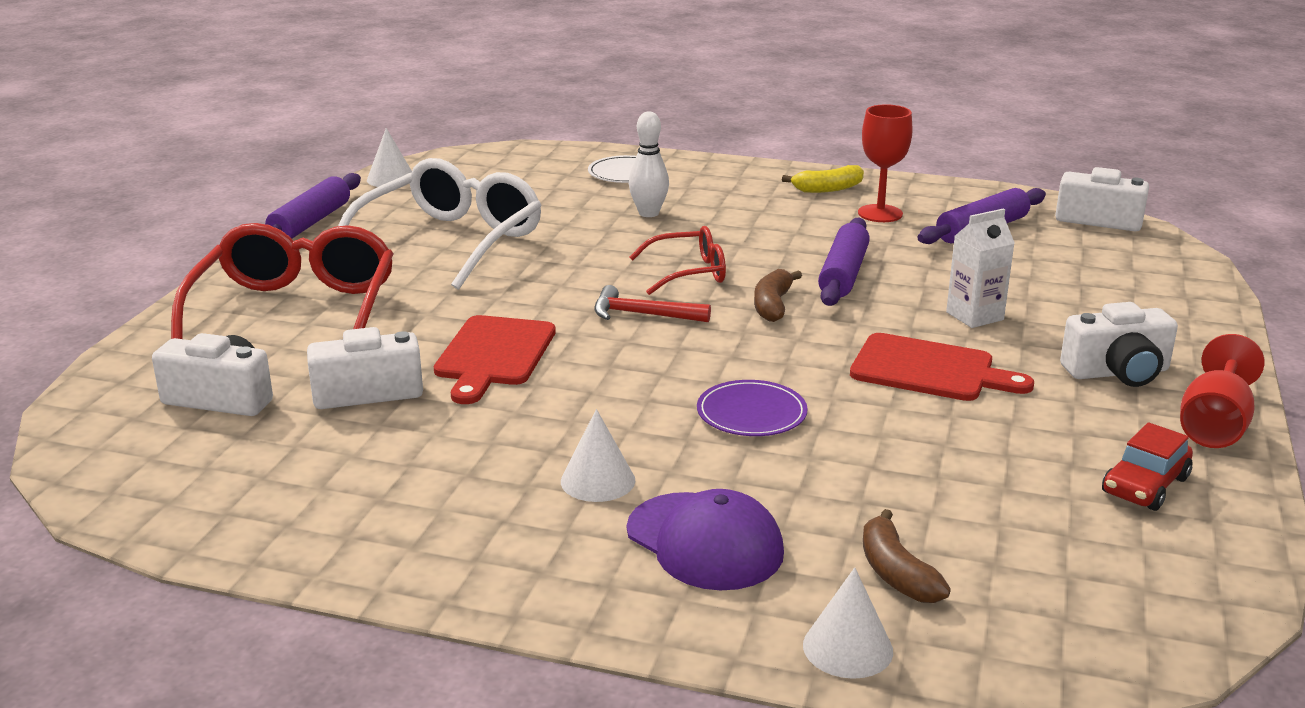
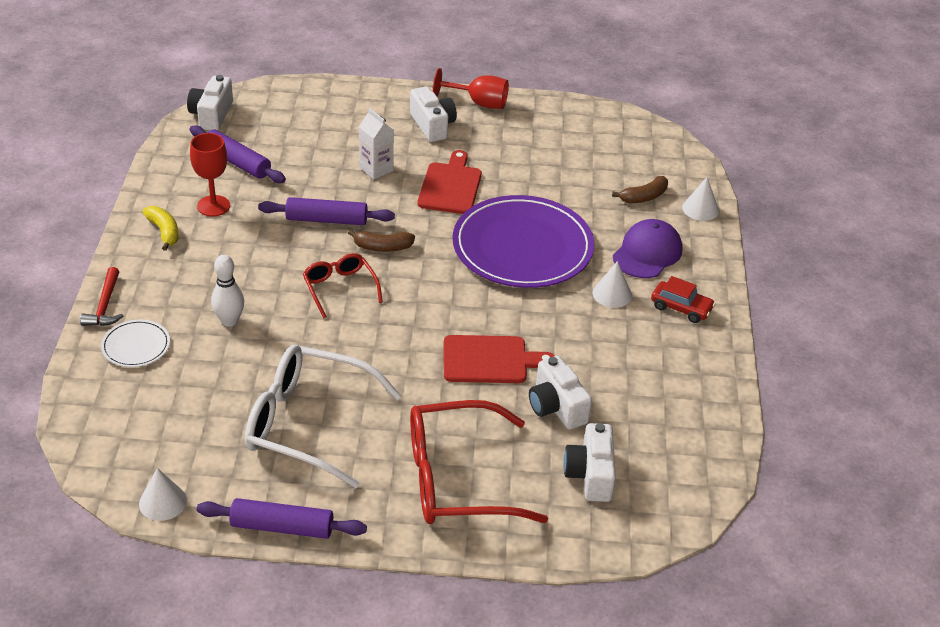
camera: 105 degrees left, 15 degrees up
(642, 314) = (412, 302): red hammer -> red hammer (105, 306)
(751, 413) = (522, 247): purple plate -> purple plate, size x2.30
(1145, 485) = (543, 127): red car -> red car (681, 308)

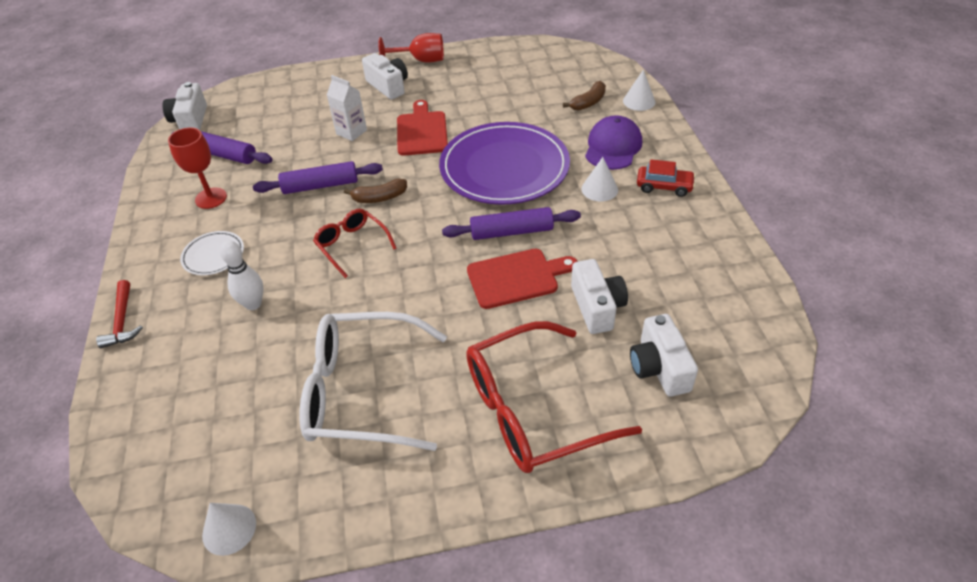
camera: 10 degrees left, 5 degrees up
(136, 346) = (163, 355): white plate -> white plate (213, 255)
(164, 232) = (168, 233): yellow banana -> none
(282, 527) = (370, 521): purple rolling pin -> purple rolling pin (512, 232)
(556, 407) = (597, 307): white camera -> white camera turned 150 degrees counterclockwise

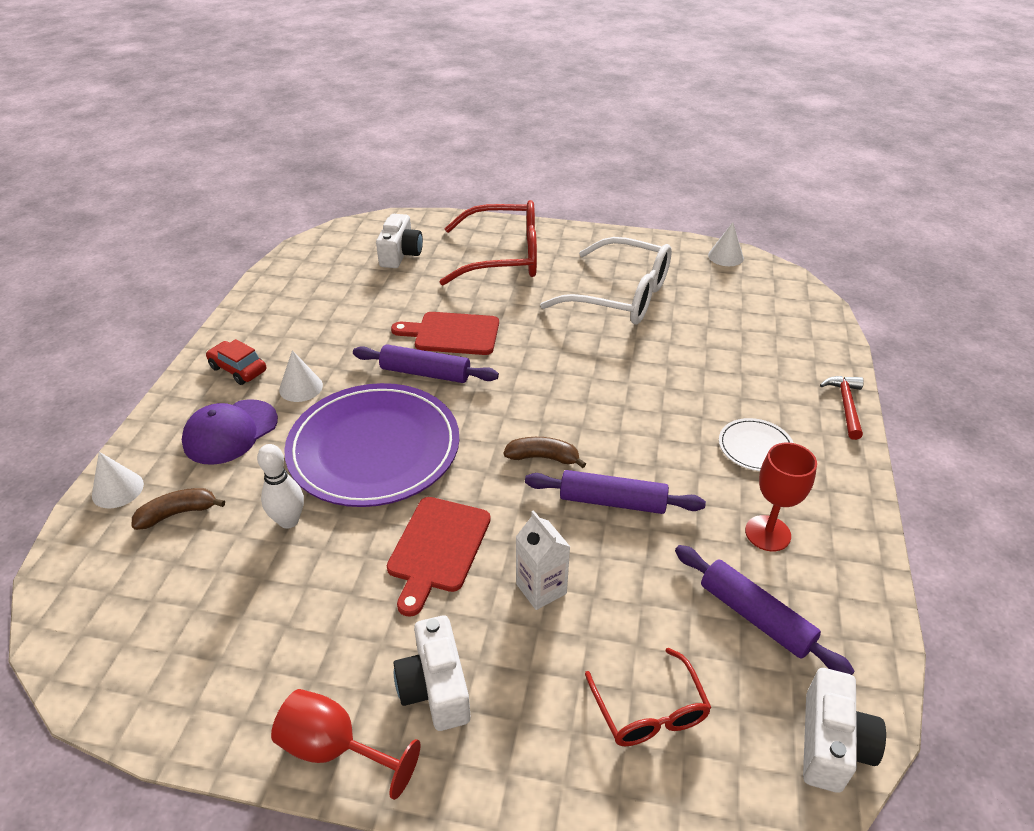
camera: 160 degrees left, 5 degrees down
(253, 304) = (708, 382): white bowling pin -> white bowling pin (289, 521)
(352, 245) = (594, 410): red glasses -> red glasses (649, 711)
(597, 307) = (406, 296): white camera -> none

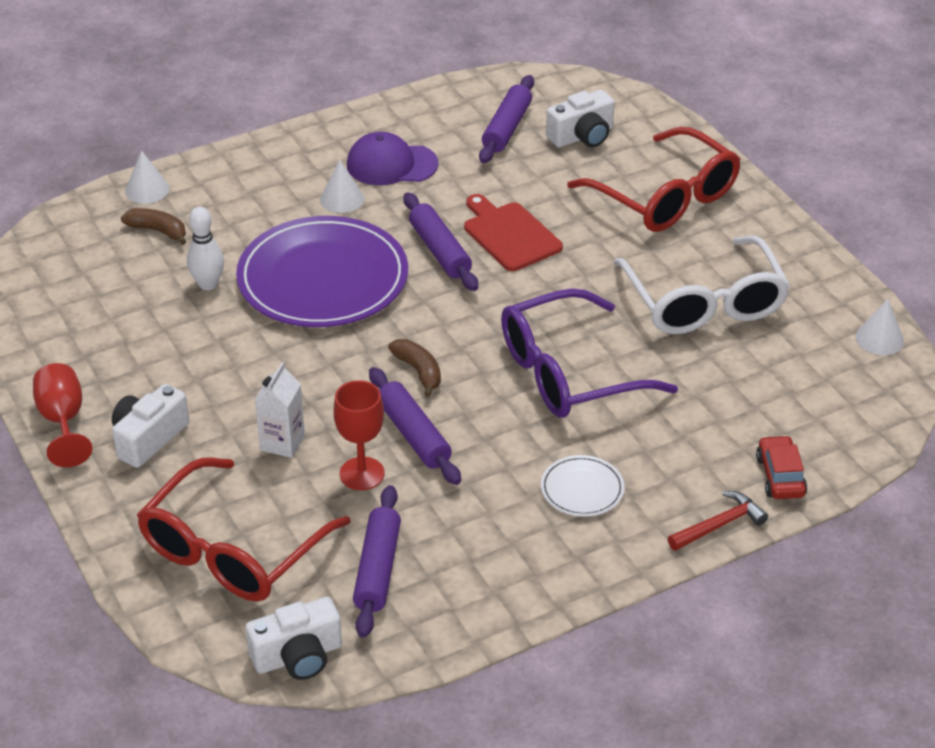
camera: 50 degrees right, 0 degrees up
(230, 432) = (255, 199): purple cap -> purple cap (391, 164)
(238, 369) = (322, 155): red car -> red car (780, 476)
(345, 276) = (507, 128): none -> purple rolling pin
(437, 548) = (263, 370): red cutting board -> none
(626, 387) = (568, 373): none -> purple glasses
(649, 711) = (232, 550): red glasses -> red glasses, size x1.88
(767, 533) = (479, 540): red goblet -> red goblet (362, 474)

